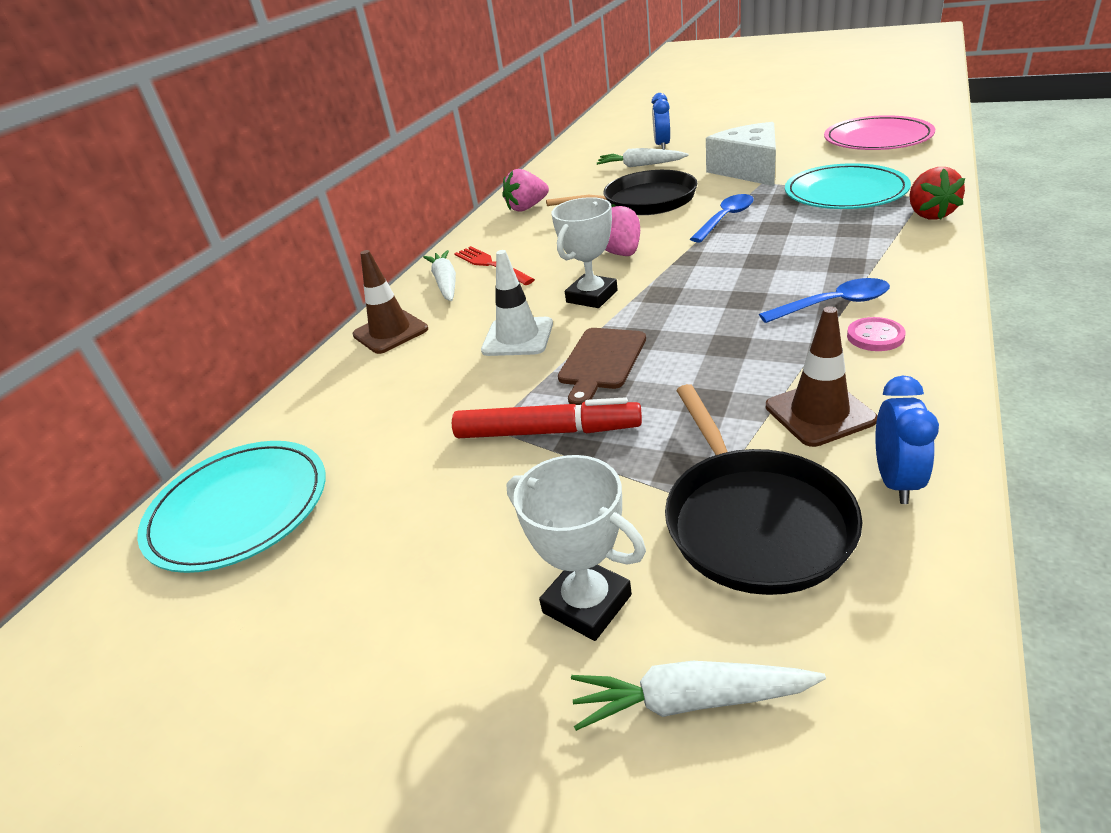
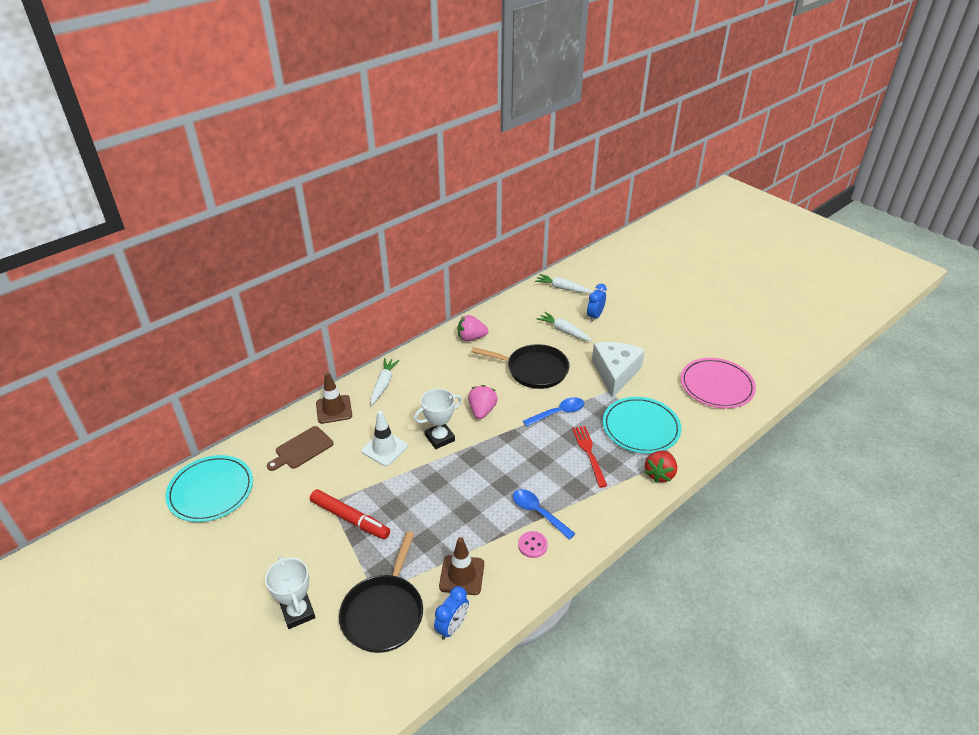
camera: 20 degrees right, 5 degrees up
(490, 265) = (414, 381): red fork -> red fork (588, 453)
(601, 361) = (405, 488): brown cutting board -> brown cutting board (302, 449)
(690, 701) = (298, 669): white carrot -> white carrot (562, 288)
(833, 304) = (538, 513): blue spoon -> blue spoon turned 150 degrees counterclockwise

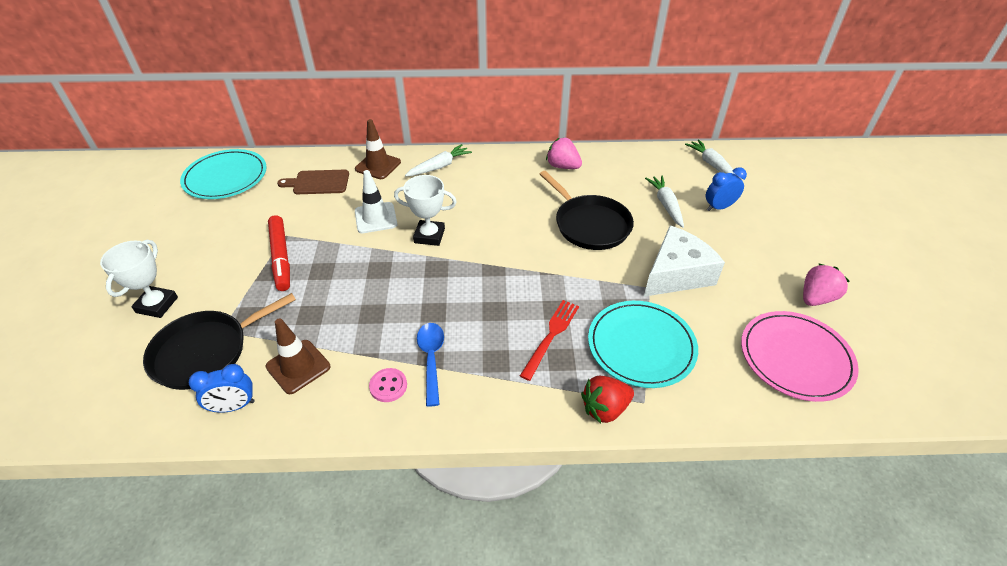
camera: 40 degrees right, 5 degrees up
(482, 411) = (495, 234): pink strawberry -> pink strawberry (816, 298)
(558, 413) = (566, 278): blue spoon -> none

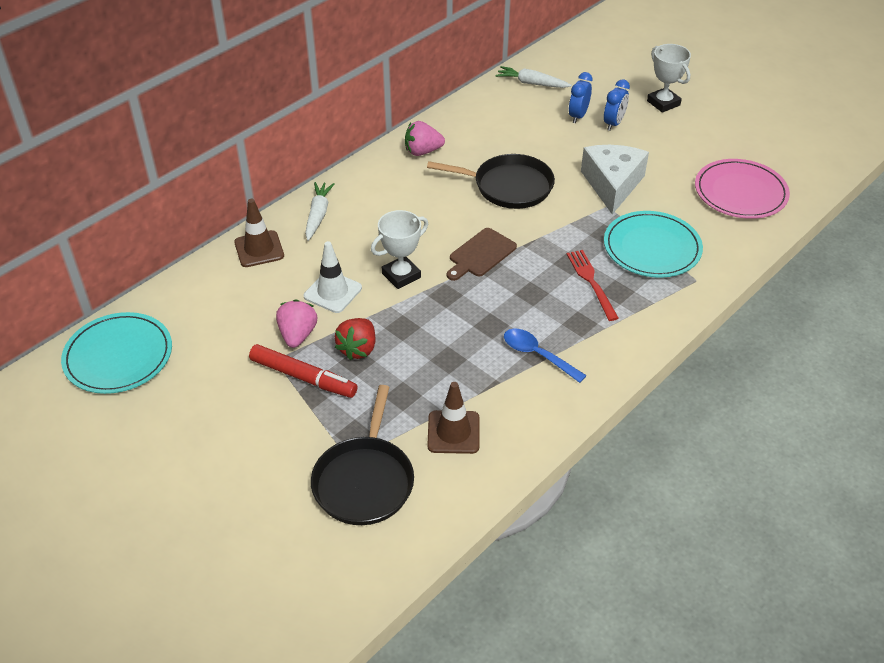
camera: 45 degrees left, 0 degrees up
(157, 305) = (257, 488): white trophy -> white trophy (663, 103)
(234, 406) = (451, 490): blue clock -> blue clock (613, 123)
(318, 182) = (227, 299): brown cutting board -> brown cutting board (481, 254)
(388, 386) = (535, 392): pink button -> none
(605, 408) = (681, 301): red strawberry -> red strawberry (358, 349)
(666, 205) = (541, 137): white carrot -> none
(816, 298) = (709, 145): pink strawberry -> pink strawberry (297, 335)

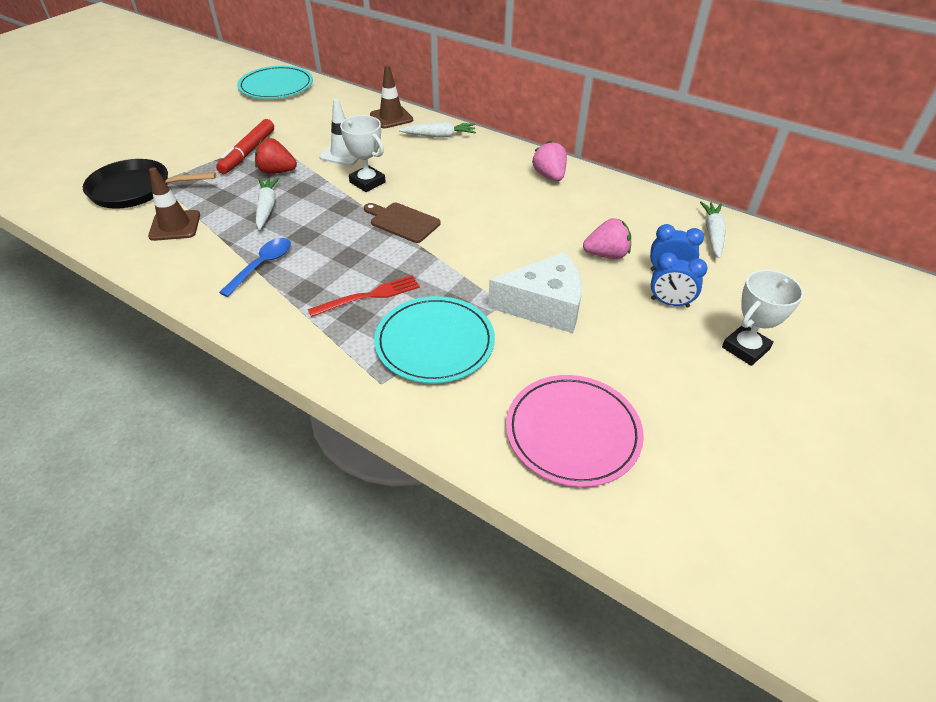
camera: 80 degrees right, 0 degrees up
(297, 335) = (294, 145): pink strawberry -> pink strawberry (606, 255)
(433, 355) = (267, 208): none -> white carrot
(508, 186) = (513, 231): black pan -> none

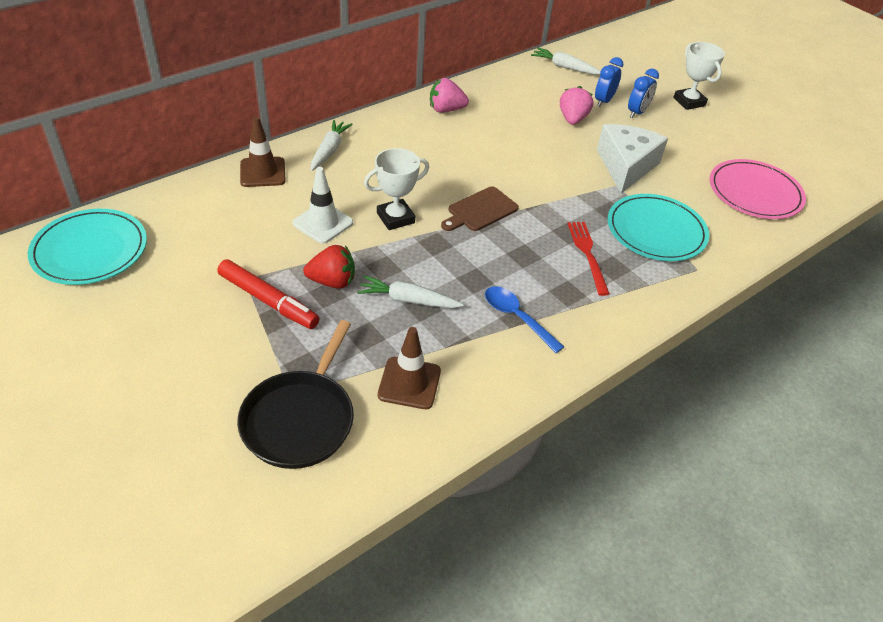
camera: 75 degrees left, 0 degrees up
(277, 172) = (332, 281): red strawberry -> red strawberry turned 120 degrees counterclockwise

